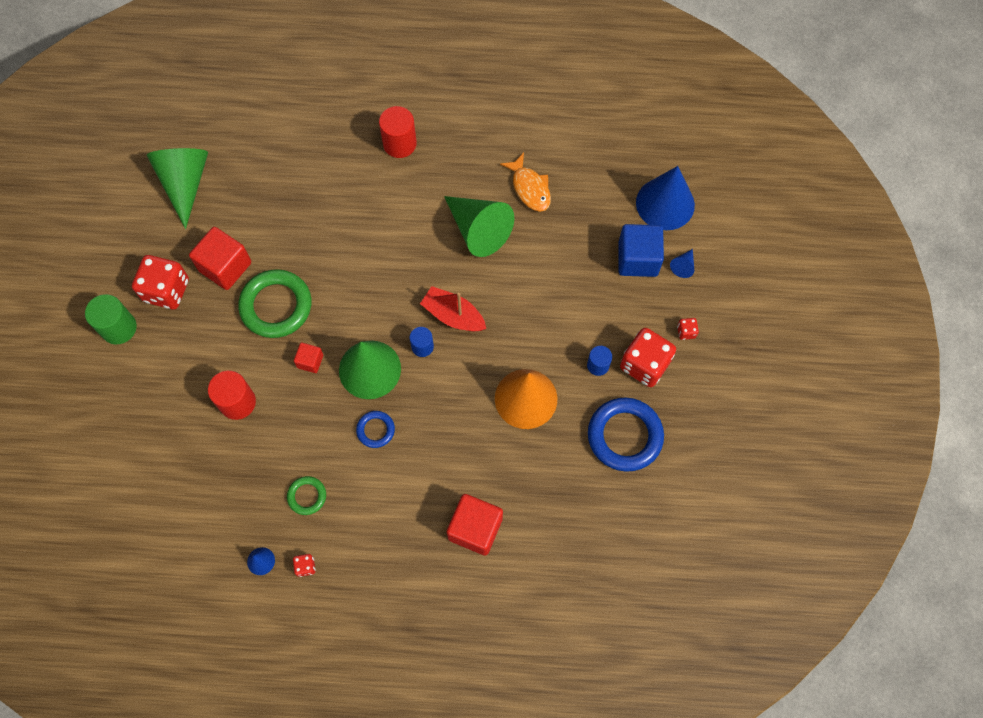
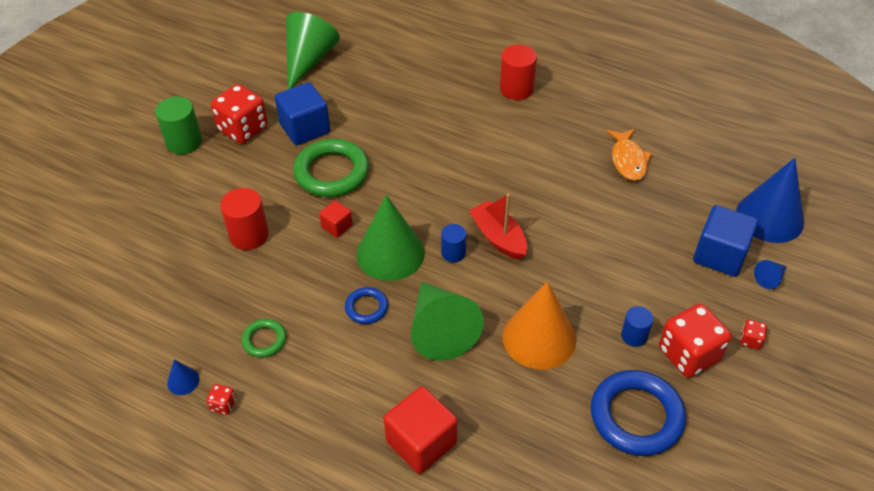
camera: 25 degrees right, 20 degrees down
(225, 267) = (305, 128): red cube -> blue cube
(478, 230) = (560, 177): green cone -> green cone (440, 330)

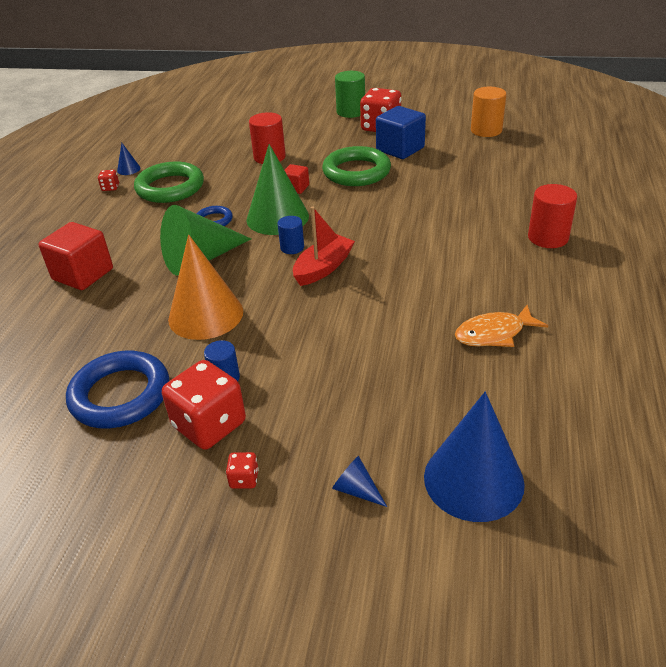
camera: 75 degrees right, 10 degrees down
(264, 340) = (170, 188): green ring -> green ring, size x1.97
(308, 60) = (486, 130): green cone -> orange cylinder
(719, 255) = (375, 434): blue cube -> none

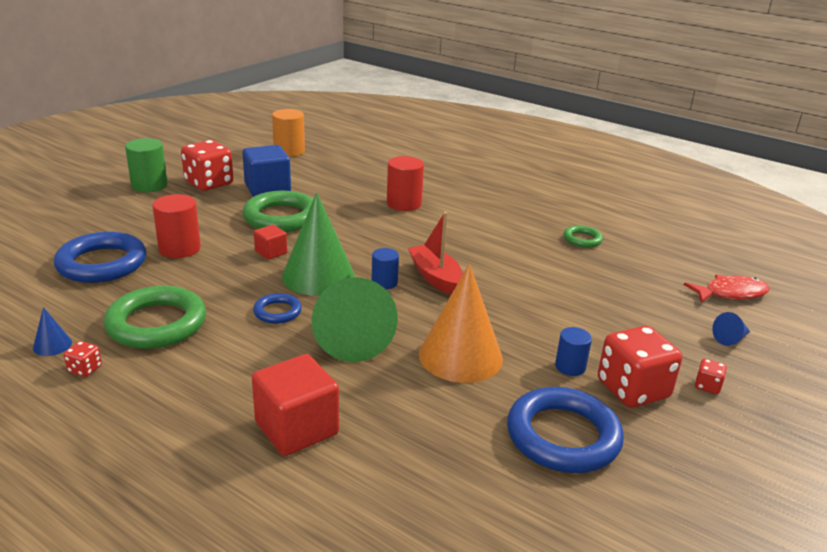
camera: 70 degrees left, 10 degrees down
(227, 144) = (102, 263): none -> blue ring
(473, 480) = (731, 293): blue cone -> red fish
(494, 334) = (582, 239): orange fish -> green ring
(548, 238) = (479, 185): red cylinder -> red cylinder (404, 204)

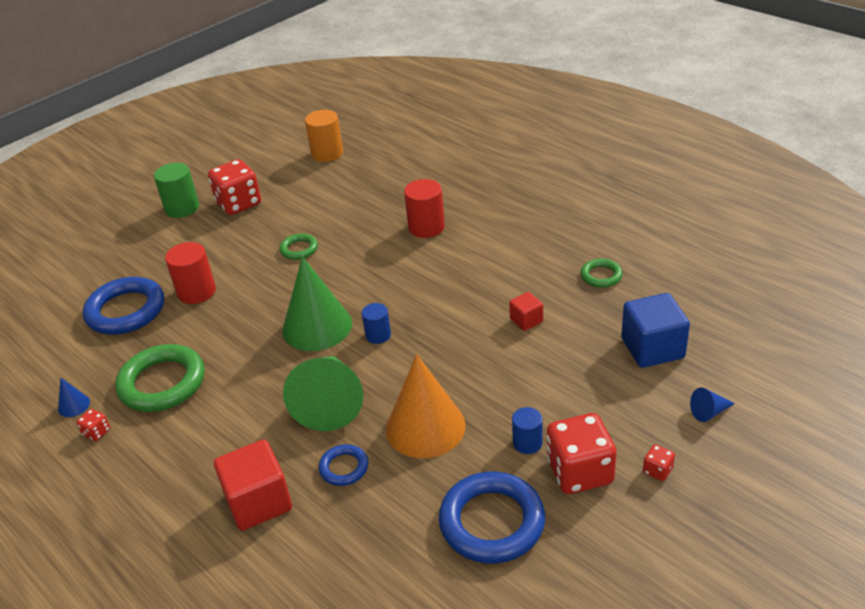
camera: 15 degrees right, 10 degrees up
(267, 189) = (294, 209): blue cube -> blue cube (652, 348)
(271, 252) = (279, 296): red cube -> red cube (526, 320)
(277, 312) = (270, 371): blue ring -> blue ring (344, 468)
(281, 217) = (299, 249): green ring -> green ring, size x0.51
(435, 277) = (430, 328): red boat -> none
(731, 293) = (737, 351): red fish -> none

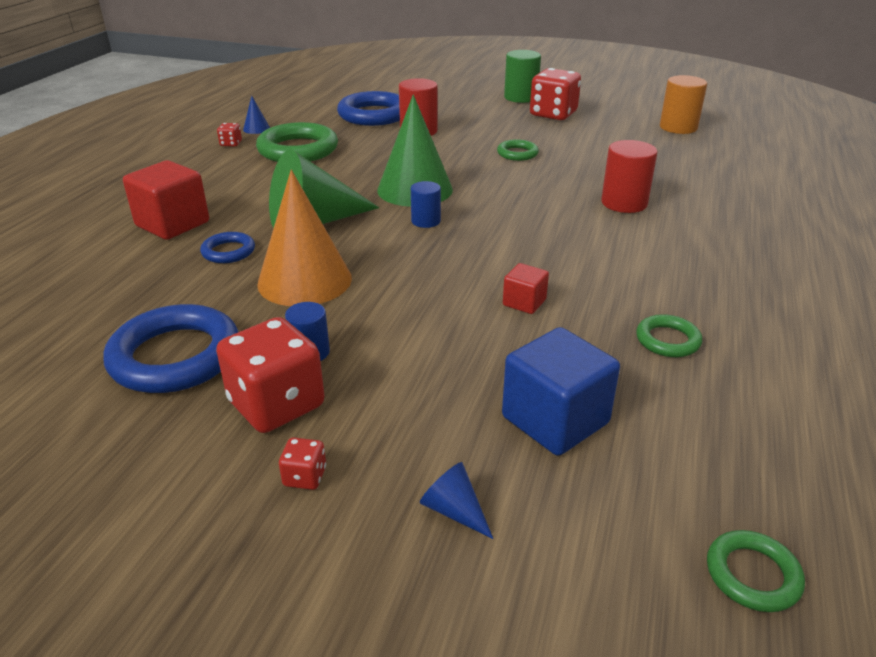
camera: 60 degrees right, 5 degrees down
(785, 323) = (752, 575): none -> green ring

